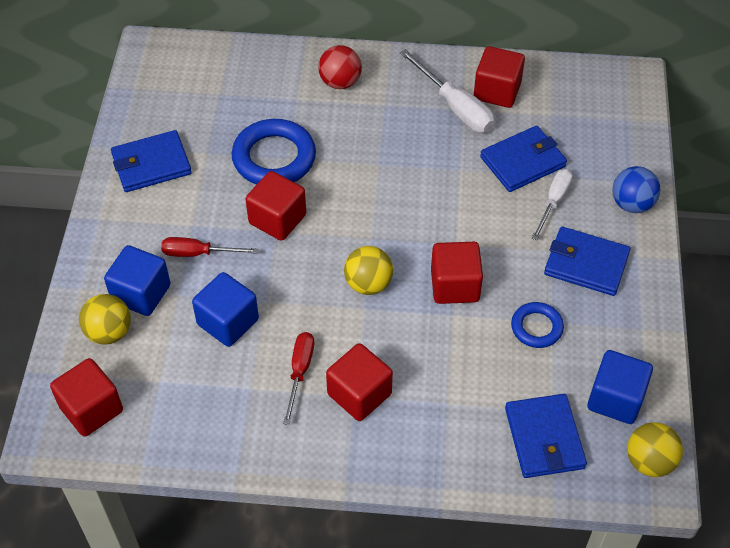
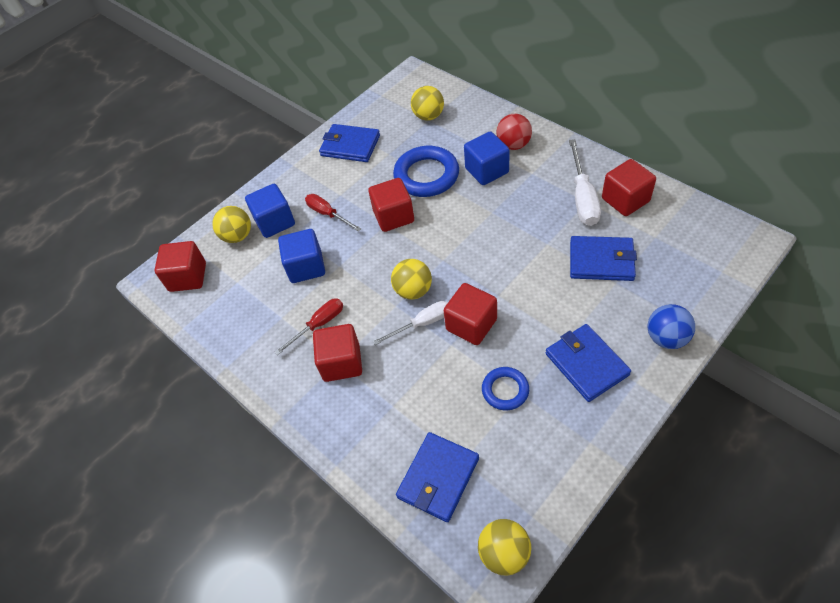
camera: 45 degrees right, 0 degrees up
(216, 90) = (428, 116): none -> yellow ball
(553, 202) = (600, 303): white screwdriver -> white screwdriver (422, 324)
(615, 399) = (519, 484): blue cube -> blue cube (487, 170)

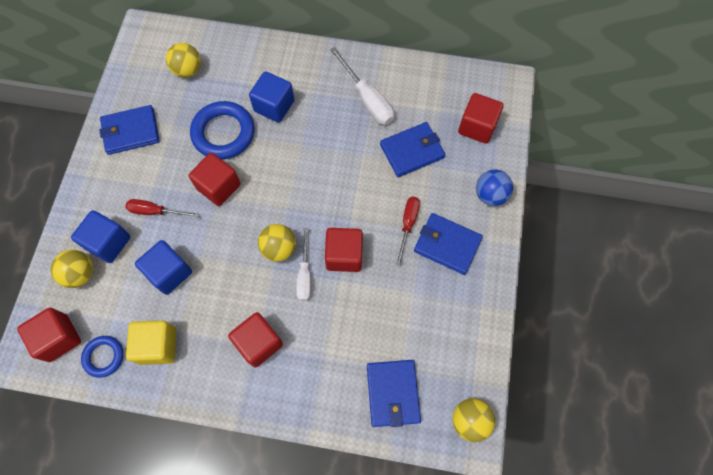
camera: 40 degrees left, 15 degrees up
(256, 321) = (158, 346): none -> yellow cube
(319, 325) = (217, 320): red screwdriver -> red screwdriver (408, 225)
(422, 324) = (304, 274): white screwdriver -> white screwdriver turned 150 degrees clockwise
(505, 390) = (401, 297): blue ring -> blue ring (104, 357)
(513, 145) = (282, 70): red ball -> none
(625, 200) = (401, 87): red cube -> red cube (477, 127)

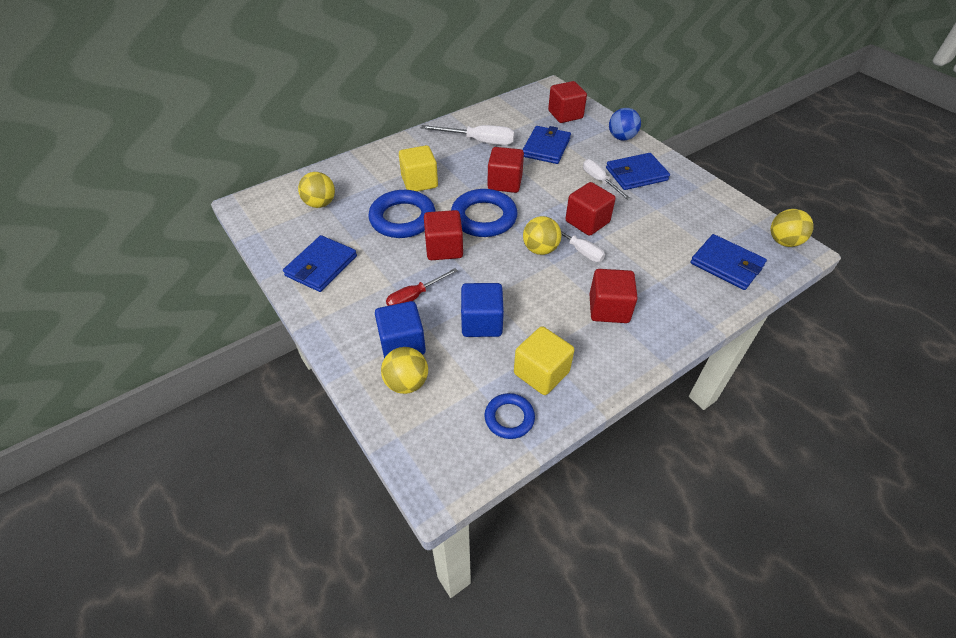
camera: 45 degrees left, 20 degrees down
(59, 338) = (451, 441): red cube -> red cube (505, 183)
(274, 106) = (419, 182): blue cube -> yellow cube
(277, 182) = (484, 217): none -> blue ring
(408, 225) = (600, 181): red screwdriver -> white screwdriver

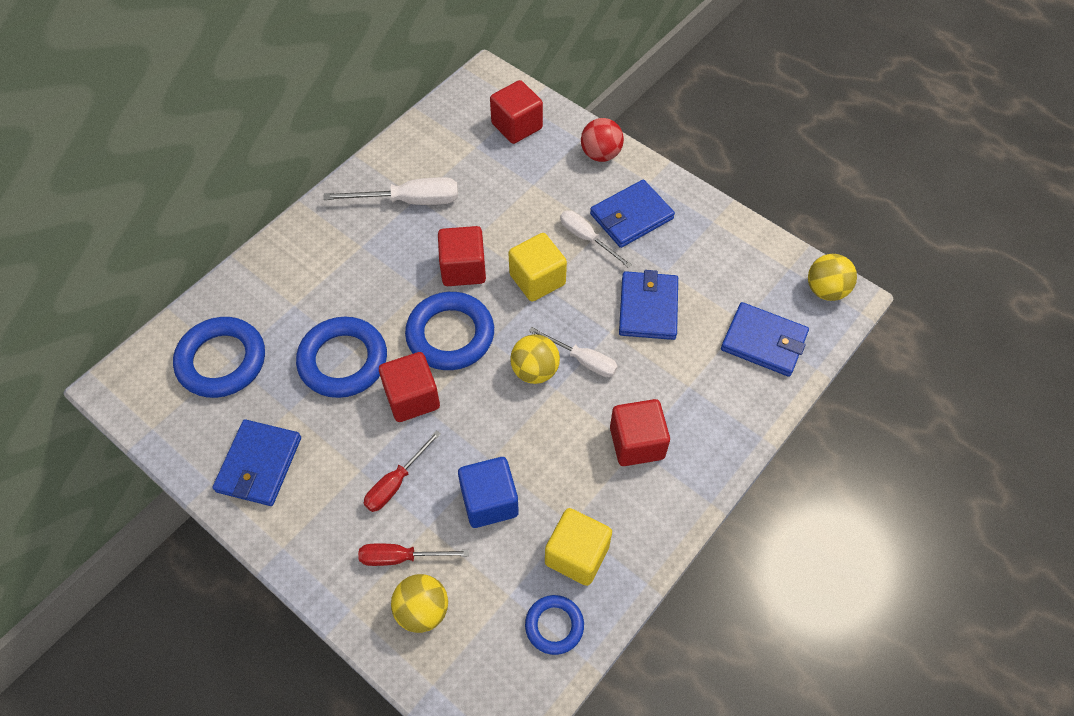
camera: 15 degrees left, 10 degrees up
(320, 204) = (222, 361): yellow ball -> blue ring
(402, 344) = (401, 557): blue cube -> red screwdriver
(419, 182) = (347, 292): yellow cube -> yellow cube (537, 279)
(546, 147) = (504, 193): blue wallet -> blue wallet (648, 308)
(587, 222) = (584, 312): red cube -> none
(621, 138) = (600, 154): blue ball -> red ball

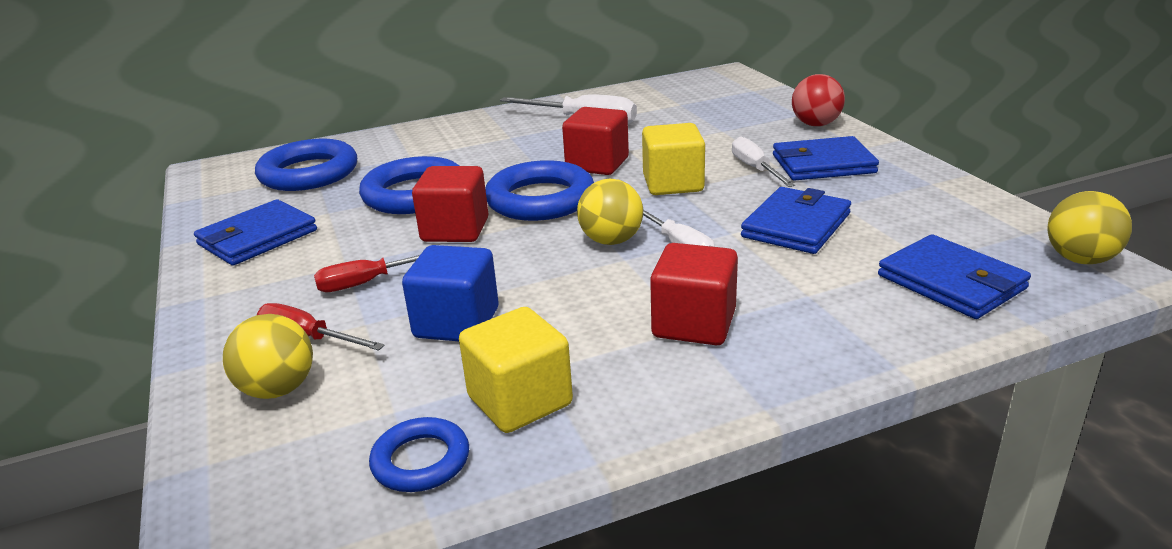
camera: 30 degrees right, 30 degrees down
(516, 126) = (734, 99): red cube -> none

